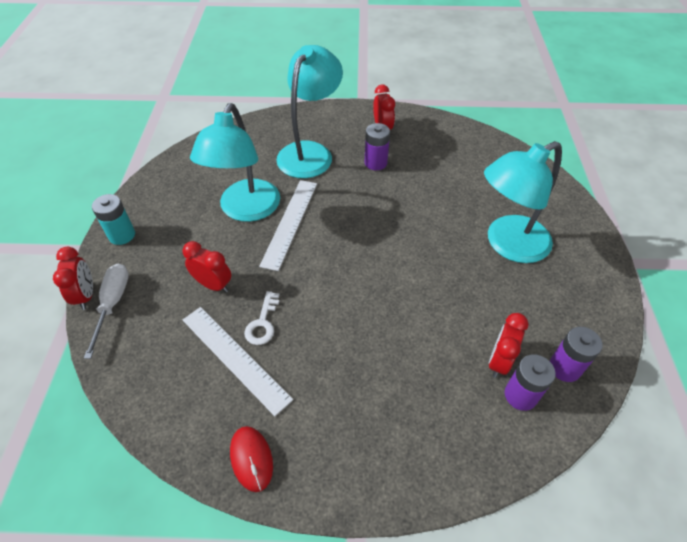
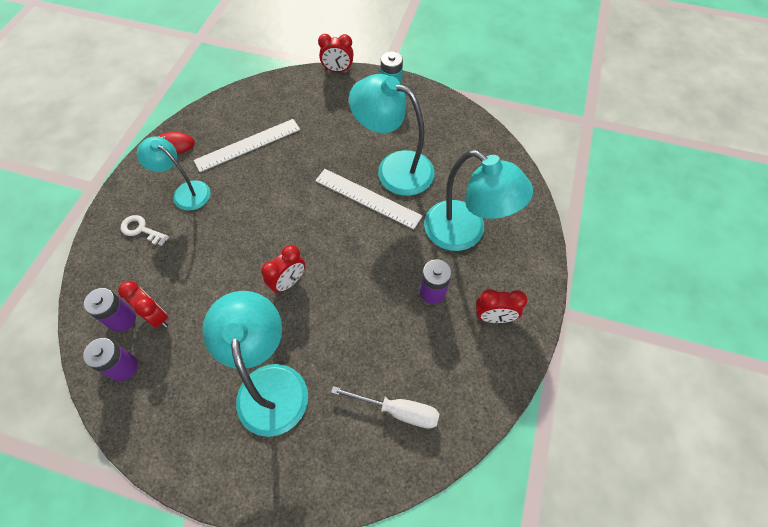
camera: 105 degrees right, 10 degrees up
(112, 304) = (324, 83): white screwdriver -> white screwdriver (397, 410)
(213, 285) = (318, 139): red clock -> red clock (288, 282)
(263, 323) = (269, 164): white key -> white key (141, 230)
(329, 403) = (185, 192): none -> turquoise lamp

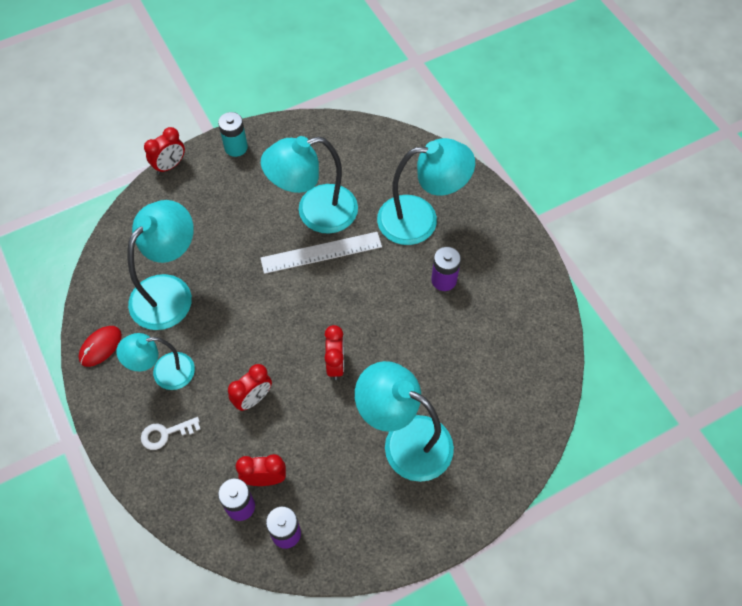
camera: 45 degrees left, 0 degrees up
(248, 145) = (169, 291): white ruler -> turquoise lamp
(397, 410) = (505, 376): white screwdriver -> none
(494, 317) = (500, 261): red clock -> red clock (253, 399)

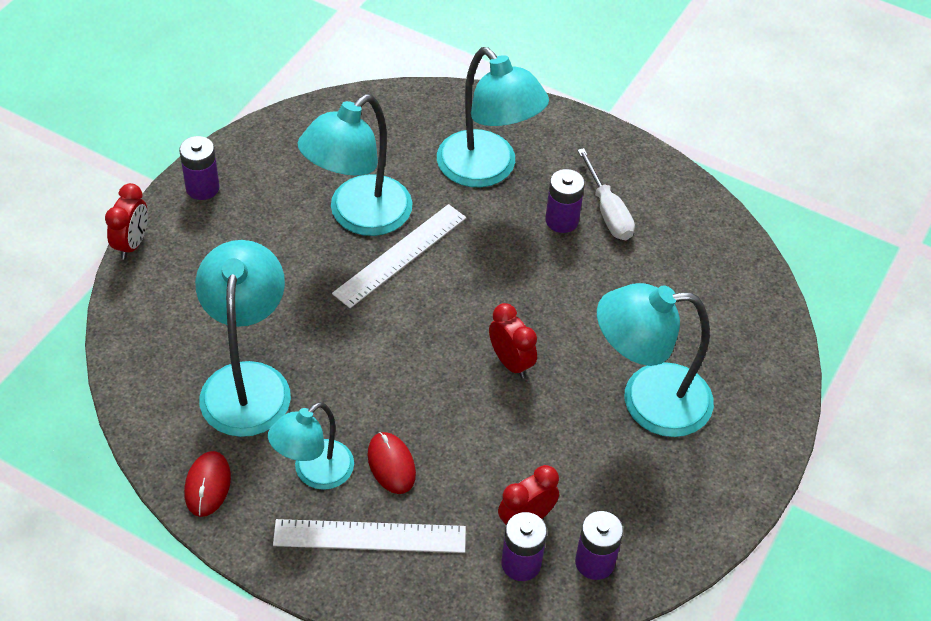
camera: 35 degrees left, 10 degrees down
(165, 434) = (370, 536): white key -> white ruler
(212, 393) = (391, 464): none -> red mouse
(236, 147) = (202, 188): turquoise battery -> purple battery
(253, 399) = (445, 445): red clock -> none
(420, 219) = (487, 170): turquoise lamp -> turquoise lamp turned 90 degrees clockwise
(480, 289) = (608, 211): none -> white screwdriver

